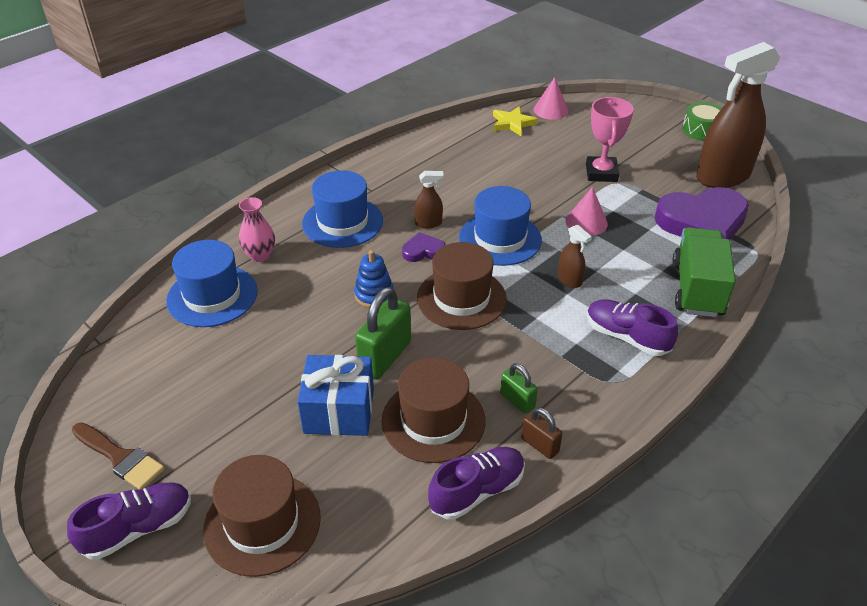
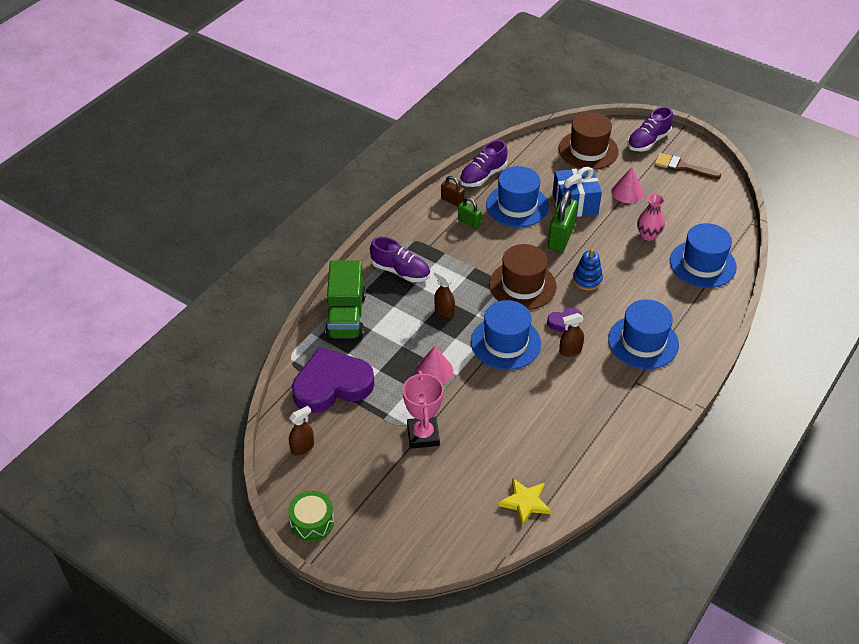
camera: 170 degrees right, 5 degrees up
(260, 255) = (690, 301): pink vase -> pink vase (648, 235)
(433, 420) = (517, 205): brown hat -> blue hat
(551, 110) = (485, 535): pink cone -> pink cone (627, 192)
(722, 176) = (302, 447): brown spray bottle -> brown spray bottle, size x0.41

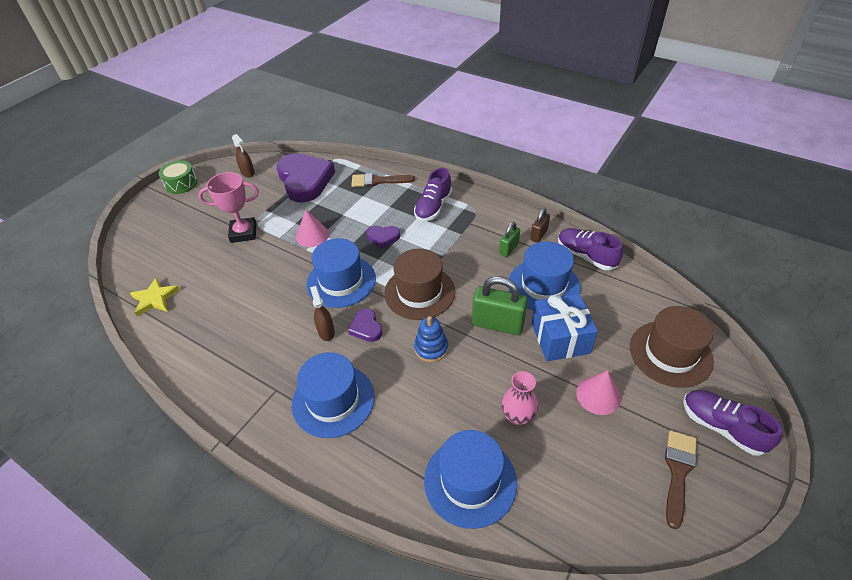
camera: 90 degrees right, 0 degrees up
(346, 316) = (378, 181): green truck -> brown brush
(444, 311) = (383, 237): brown spray bottle -> purple heart

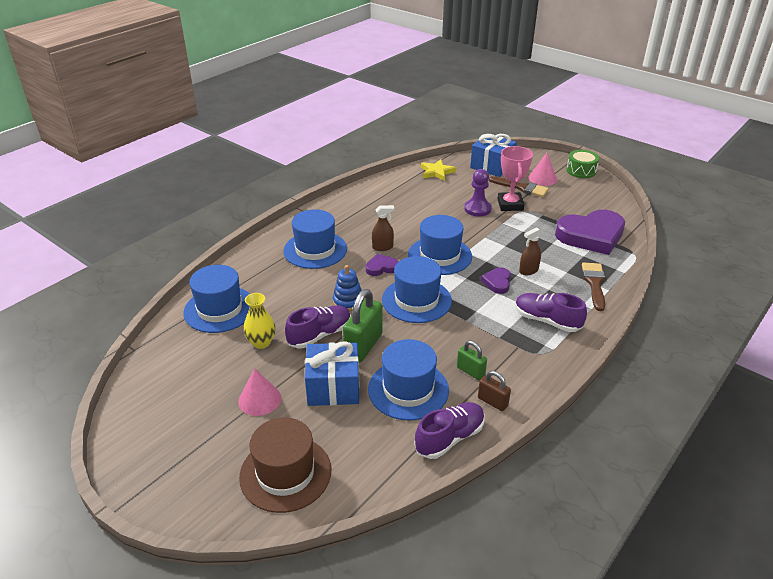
camera: 95 degrees right, 10 degrees down
(153, 250) = (492, 166): none -> blue gift
(248, 173) = (601, 203): brown spray bottle -> brown spray bottle (528, 271)
(249, 257) = (477, 209): none -> purple pawn
(312, 235) = (504, 240): pink cone -> pink cone (542, 178)
(419, 292) = (416, 300): brown hat -> blue hat
(517, 416) = (261, 342): pink vase -> yellow vase
(678, 472) = (164, 433): brown brush -> brown brush (521, 188)
(722, 427) = (186, 484): purple shoe -> purple shoe (320, 335)

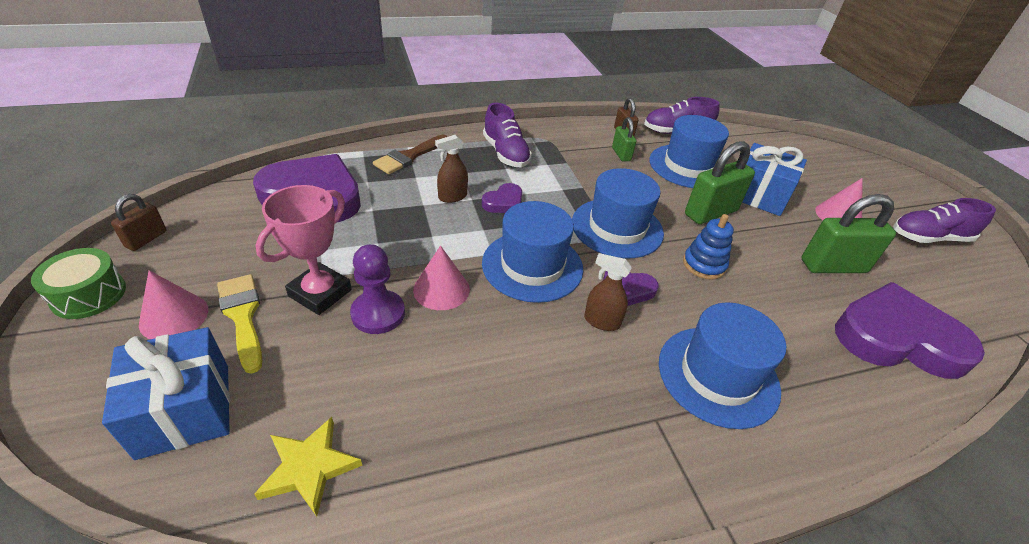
camera: 150 degrees left, 5 degrees up
(220, 309) = (897, 338): blue hat -> purple heart
(261, 342) = (833, 266): yellow vase -> green padlock
(285, 473) = (818, 164): brown hat -> none
(320, 335) = (757, 243): purple shoe -> purple shoe (929, 238)
(466, 227) = (441, 289): none -> pink cone
(521, 188) = (243, 316): brown brush -> yellow brush
(528, 271) = (452, 197): brown spray bottle -> brown spray bottle turned 150 degrees clockwise
(608, 189) = (146, 239): none -> brown padlock

